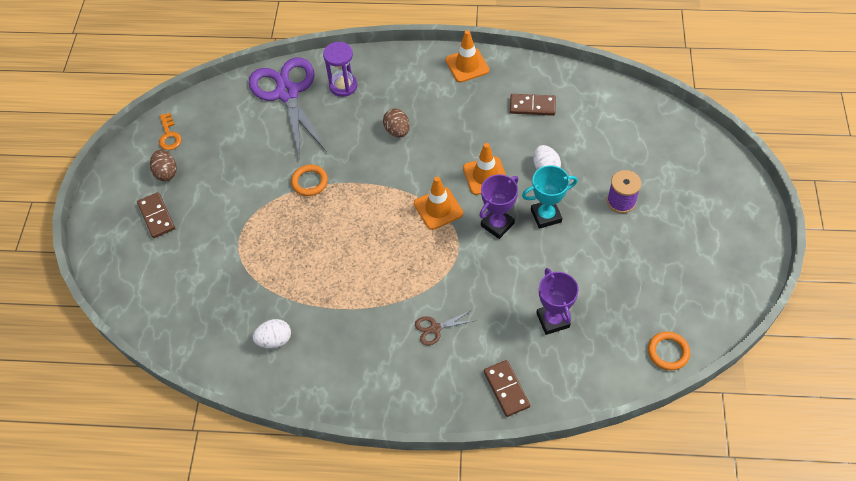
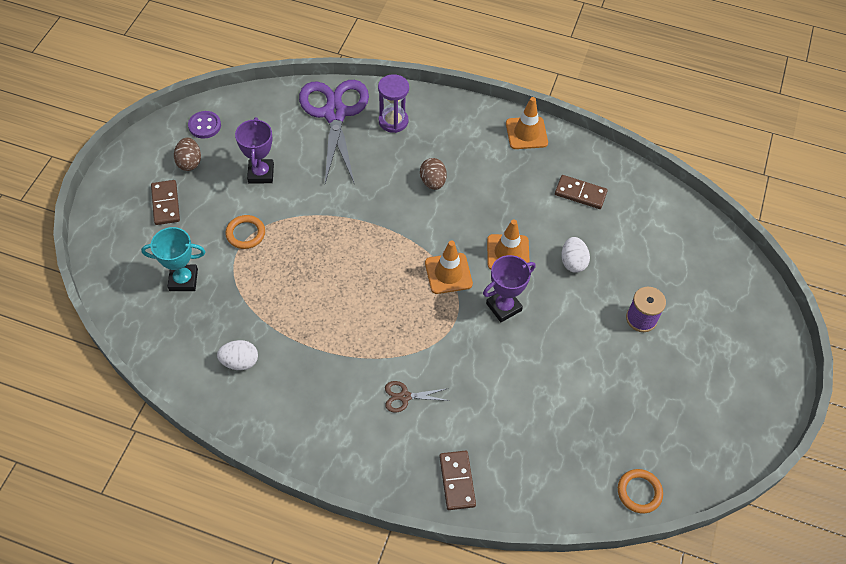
camera: 10 degrees right, 0 degrees up
(169, 135) = (204, 126): orange key -> purple button
(309, 182) = (327, 210): orange ring -> orange ring (245, 233)
(546, 216) = (557, 312): turquoise trophy -> turquoise trophy (183, 280)
(553, 320) = (528, 423): purple trophy -> purple trophy (261, 173)

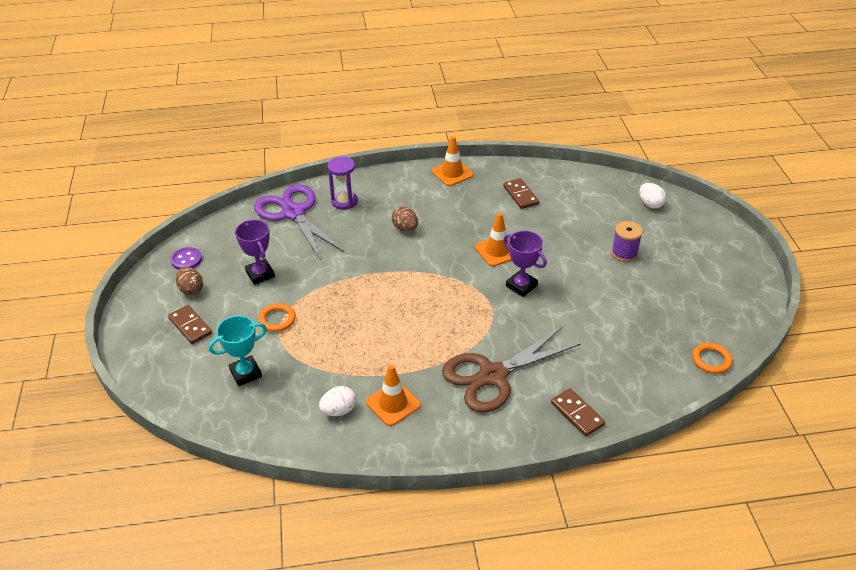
camera: 25 degrees left, 15 degrees down
(404, 396) = (492, 375): brown scissors -> brown scissors, size x2.46
(448, 273) = (463, 281): orange traffic cone -> orange traffic cone (393, 403)
(503, 307) = (521, 286): purple trophy -> purple trophy turned 75 degrees counterclockwise
(573, 262) = (549, 238): white egg -> white egg (650, 204)
(580, 193) = (520, 195): brown domino -> brown domino turned 75 degrees clockwise

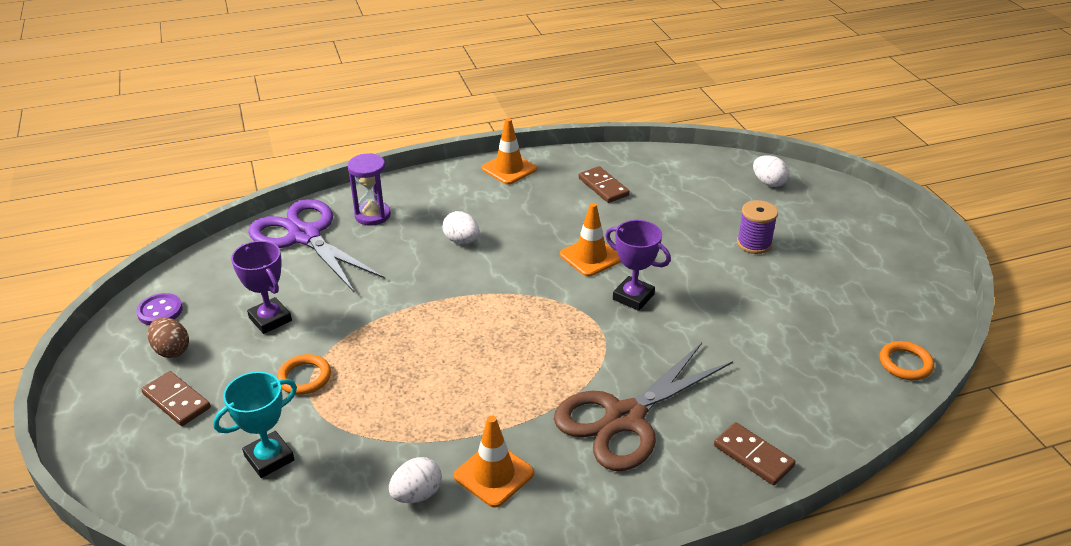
camera: 10 degrees left, 5 degrees down
(405, 228) = (462, 240): brown egg -> white egg

